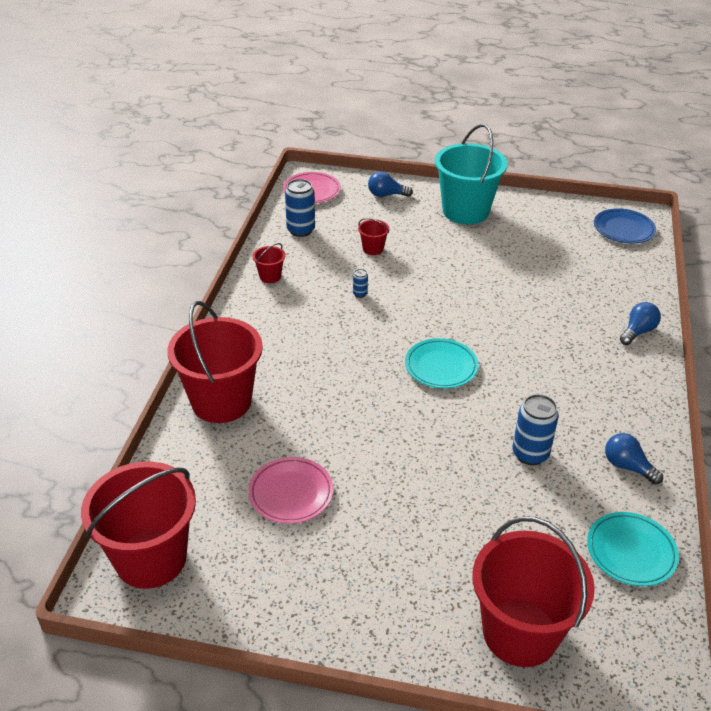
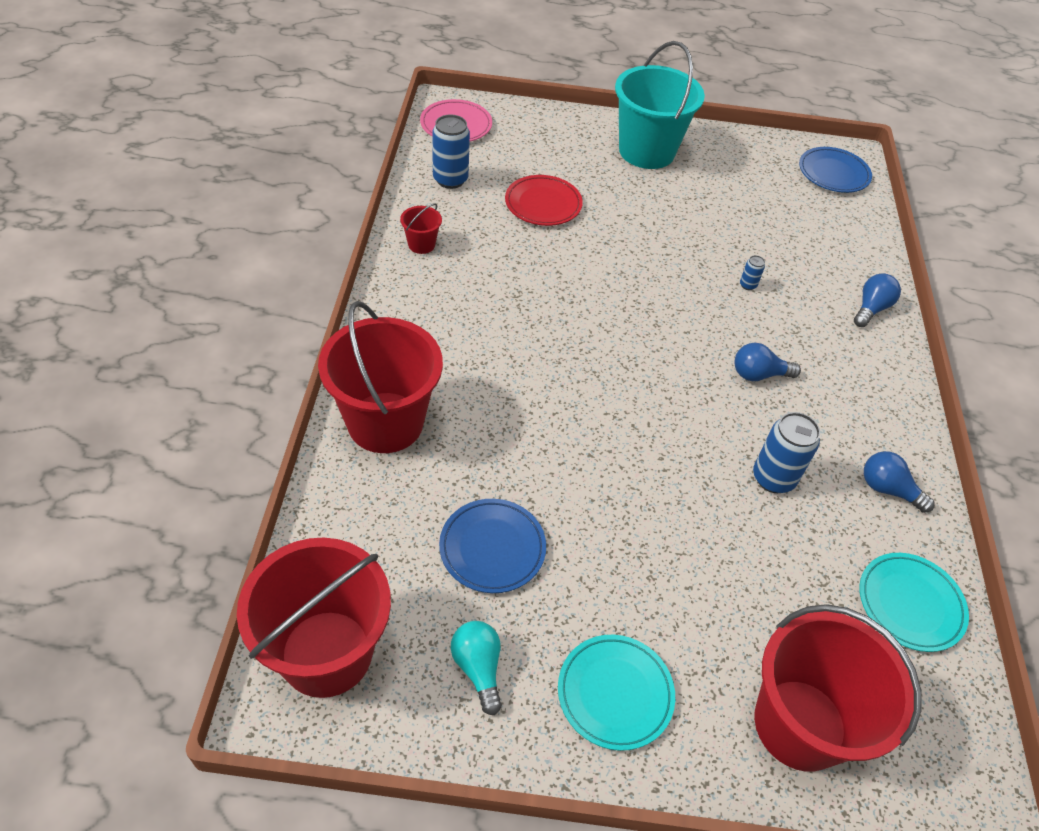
camera: 10 degrees left, 10 degrees up
(266, 576) = (478, 668): none -> turquoise light bulb
(291, 493) = (492, 548): pink plate -> blue plate
(360, 294) = (536, 266): blue can -> blue can (748, 285)
(373, 249) = (543, 204): red bucket -> red plate
(386, 195) = (548, 130): blue light bulb -> blue light bulb (758, 374)
(441, 366) = (649, 363): turquoise plate -> turquoise plate (615, 693)

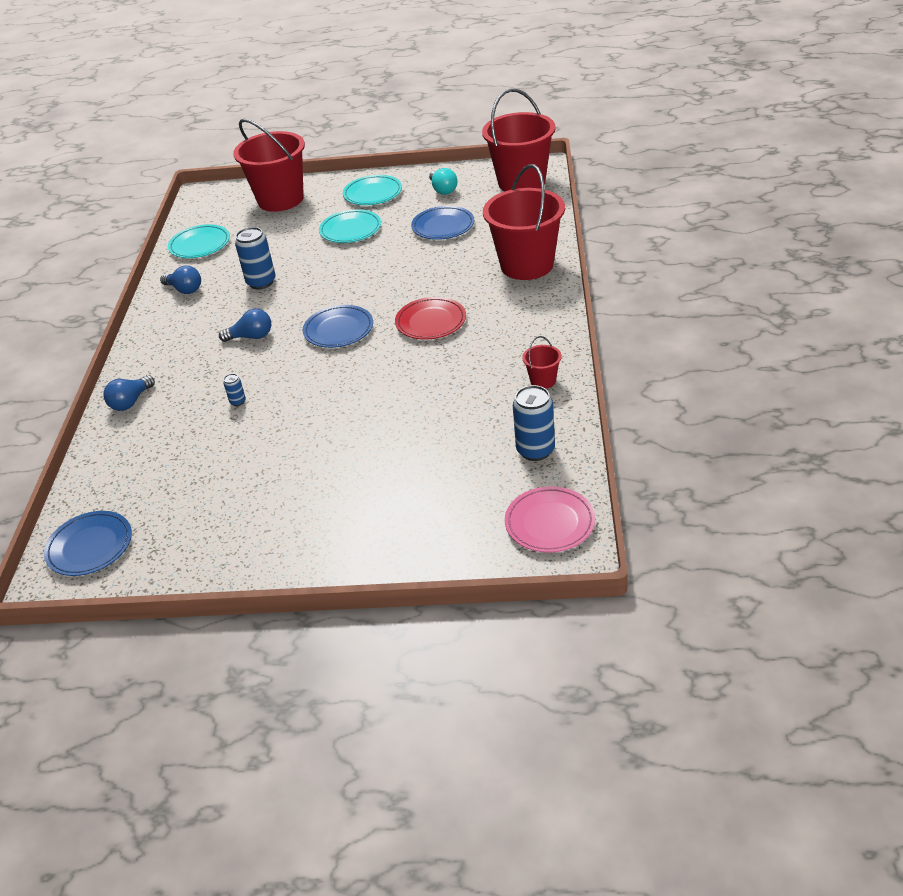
camera: 175 degrees left, 10 degrees down
(543, 204) = (432, 442): red plate -> red plate (431, 322)
(646, 151) = (313, 532): turquoise bucket -> none
(647, 361) = (338, 330): none -> blue plate
(649, 580) = (350, 230): none -> turquoise plate

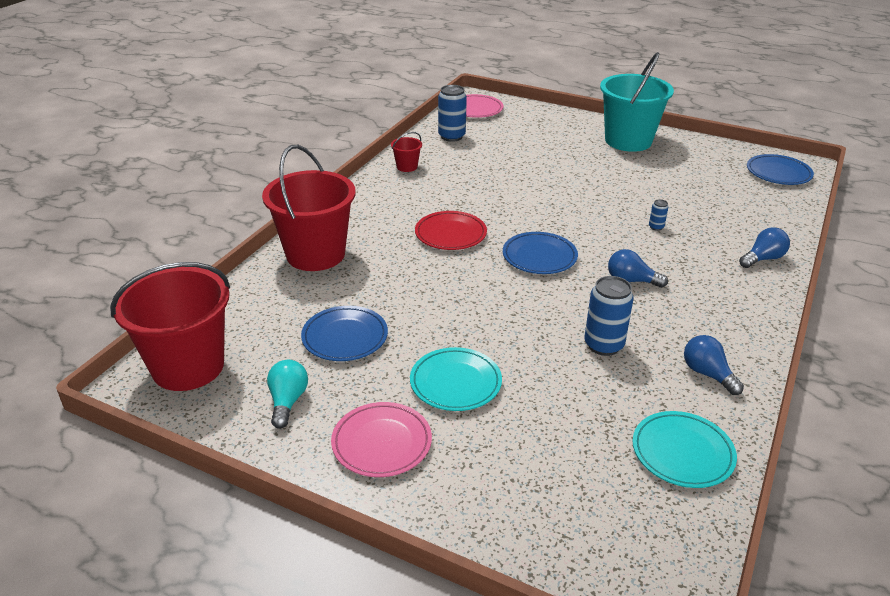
camera: 160 degrees left, 5 degrees down
(280, 199) = (527, 504): red bucket -> none
(298, 538) = (628, 141): none -> turquoise bucket
(373, 194) = (382, 443): turquoise plate -> pink plate

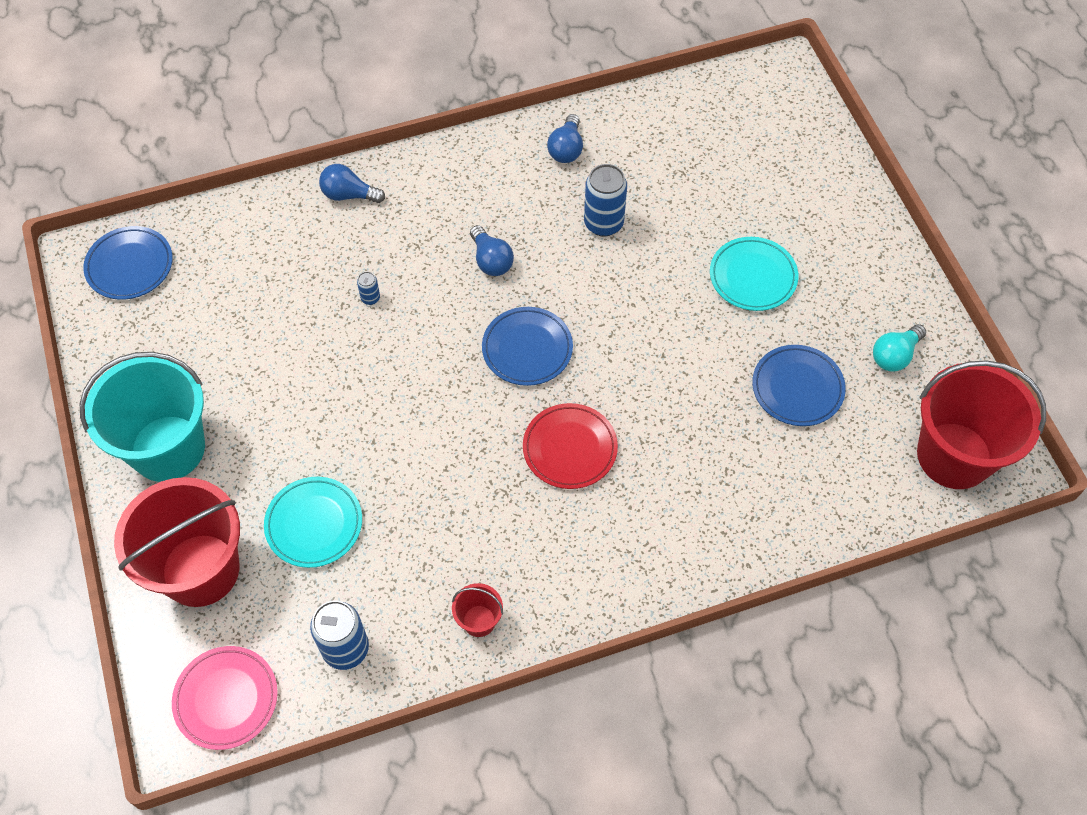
camera: 135 degrees left, 25 degrees up
(315, 254) = (732, 527): red bucket -> red bucket (200, 570)
(382, 443) = (853, 269): pink plate -> none
(682, 453) = (665, 121): turquoise plate -> turquoise plate (314, 524)

